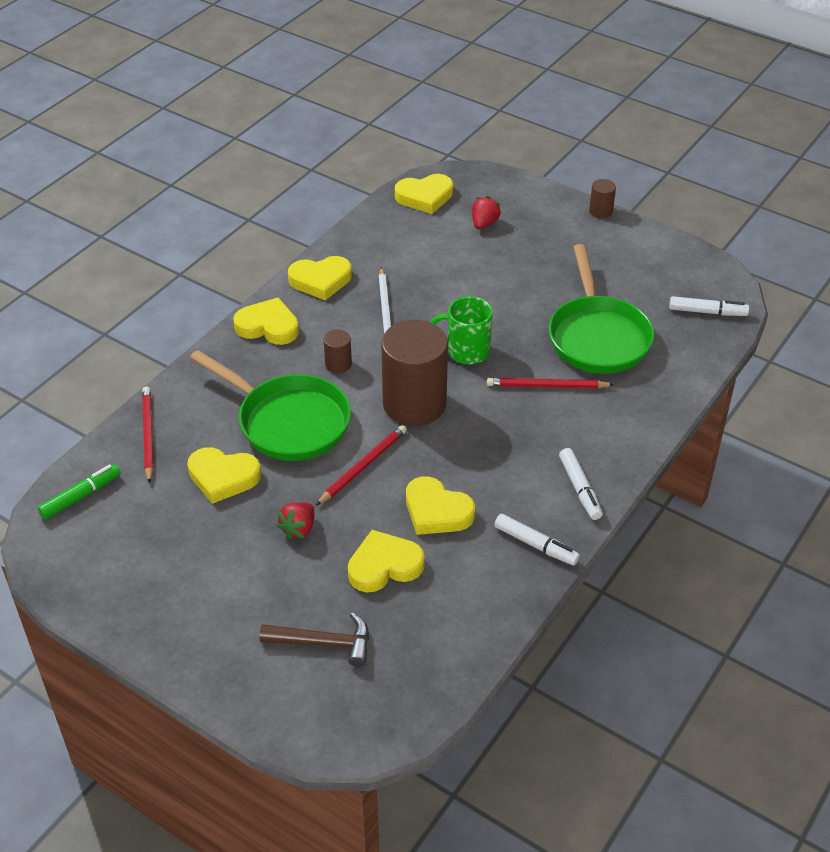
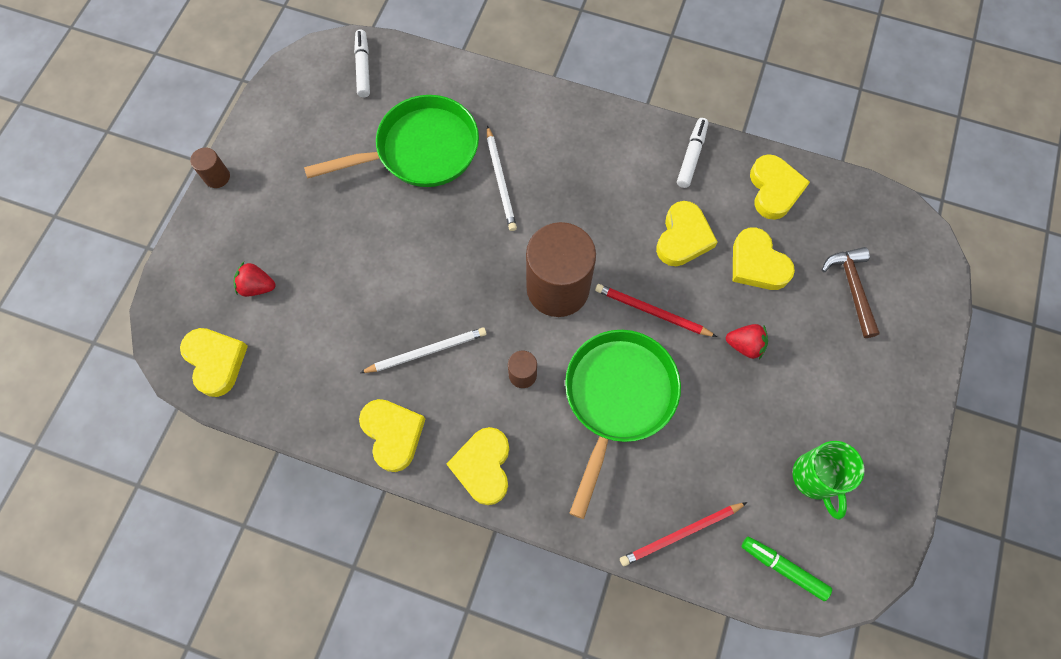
camera: 105 degrees left, 25 degrees up
(223, 477) = (709, 435): yellow heart -> yellow heart (774, 189)
(466, 351) = (471, 259): green mug -> green mug (816, 478)
(547, 386) = (501, 181): red pencil -> white pencil
(579, 489) = (619, 135): white marker -> none

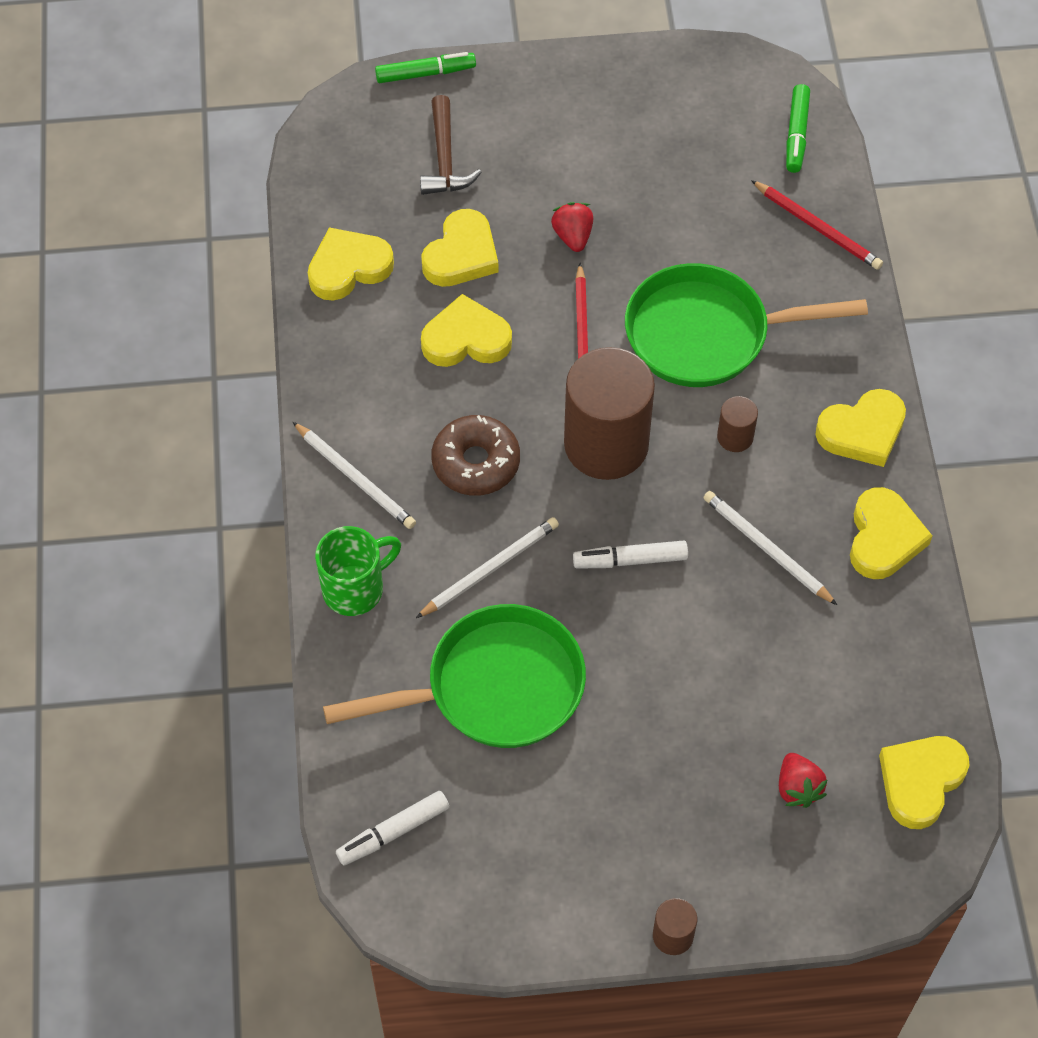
camera: 115 degrees left, 10 degrees down
(393, 434) = (883, 538): yellow heart -> yellow heart turned 150 degrees clockwise
(420, 150) = (494, 688): green pan -> green pan turned 120 degrees clockwise
(582, 204) = (476, 462): none -> brown donut
(604, 133) = (355, 478): none -> white pencil
(691, 156) = (342, 368): white marker -> white marker (630, 560)
(816, 478) = (688, 132): green mug -> green mug (355, 588)
(852, 288) = (444, 158): brown hammer -> brown hammer turned 60 degrees counterclockwise
(942, 308) = (425, 73): none -> green marker

